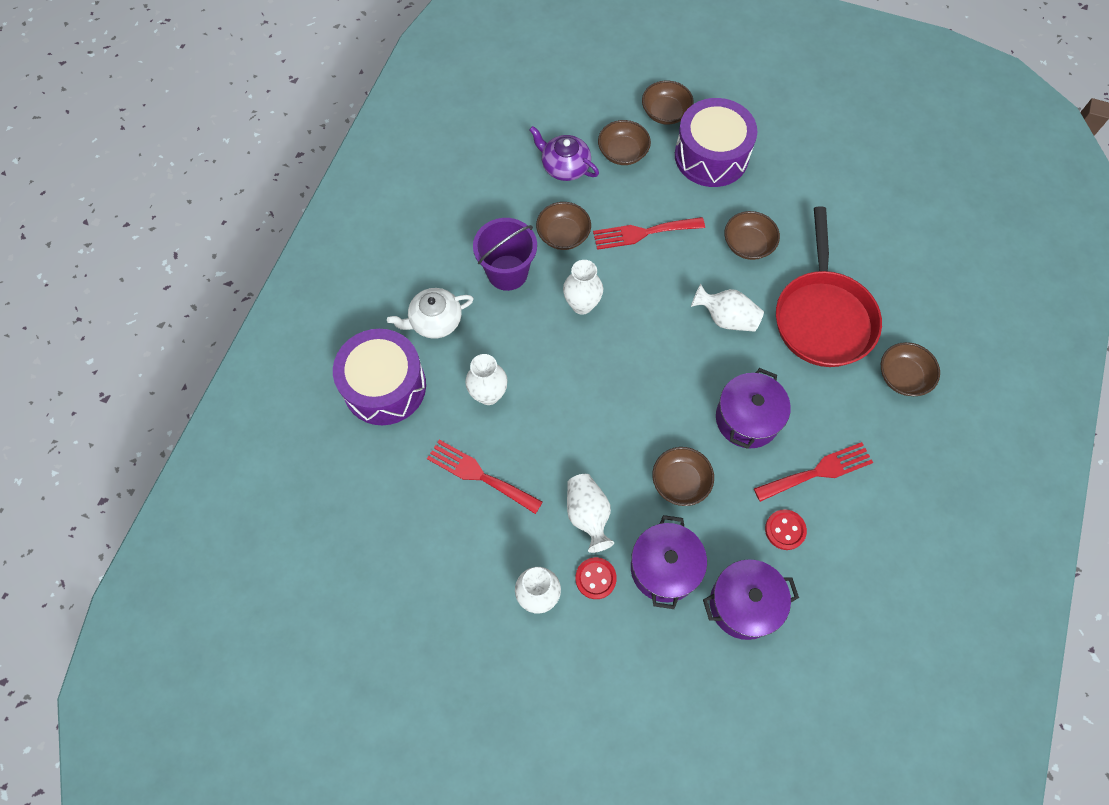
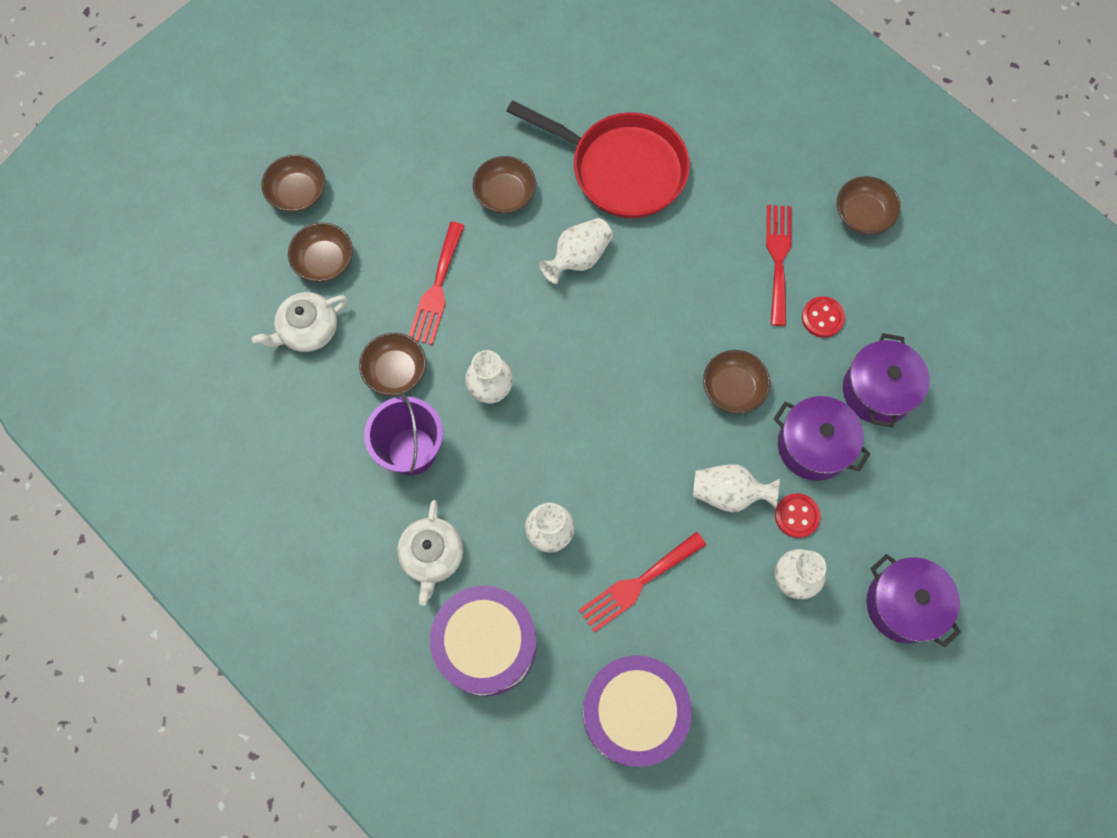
camera: 65 degrees left, 5 degrees up
(564, 166) = (308, 329): purple teapot -> white teapot
(711, 156) = (379, 175): purple drum -> purple drum (633, 712)
(747, 419) = (696, 294): purple pot -> purple pot (903, 605)
(903, 377) = (718, 133): brown bowl -> brown bowl (863, 215)

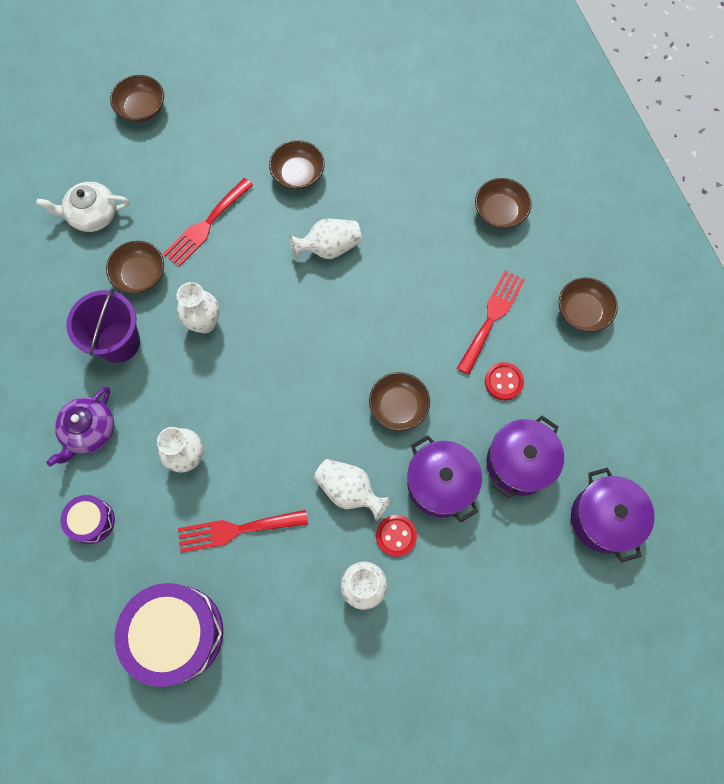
camera: 25 degrees right, 0 degrees up
(324, 261) = (133, 168): brown bowl -> brown bowl (499, 212)
(432, 555) = (89, 431): white teapot -> purple teapot
(486, 644) = (92, 521): purple drum -> purple drum, size x0.50
(621, 169) = (401, 192): red pan -> none
(903, 605) = (447, 653): purple pot -> purple pot (603, 518)

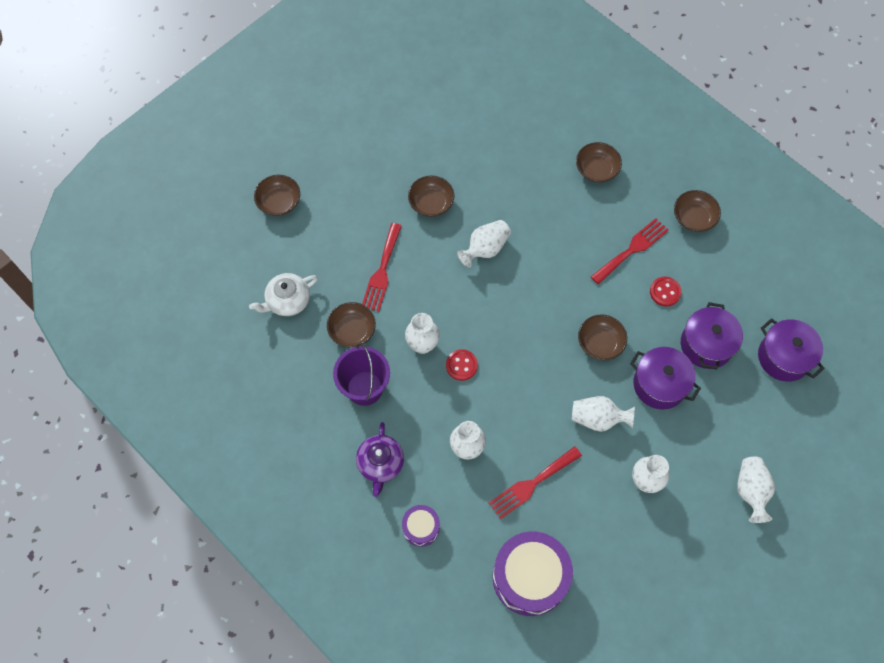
camera: 25 degrees left, 5 degrees down
(396, 536) = (648, 435): red button -> red button (461, 365)
(480, 657) = (751, 491): none -> white vase
(492, 317) = (632, 249): red fork -> red fork turned 45 degrees clockwise

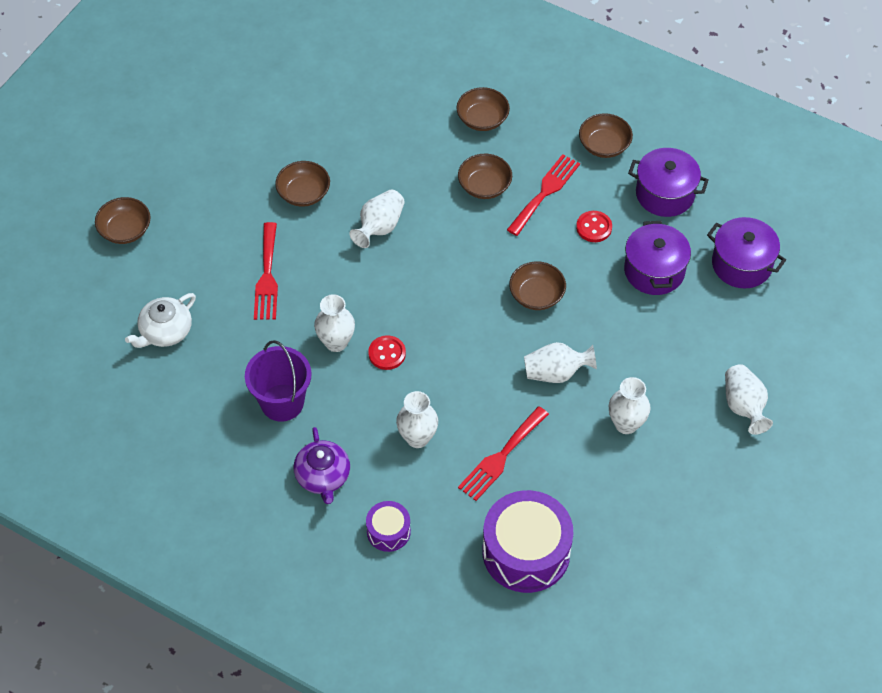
camera: 15 degrees left, 10 degrees down
(352, 330) = (250, 346): brown bowl -> brown bowl (484, 186)
(659, 384) = (614, 322): purple pot -> purple pot (665, 194)

